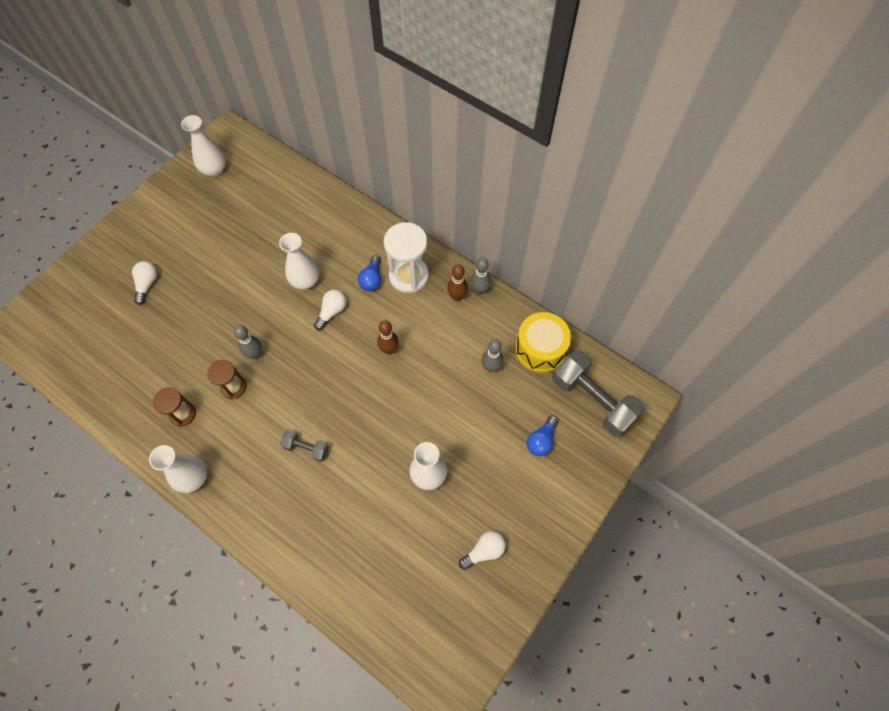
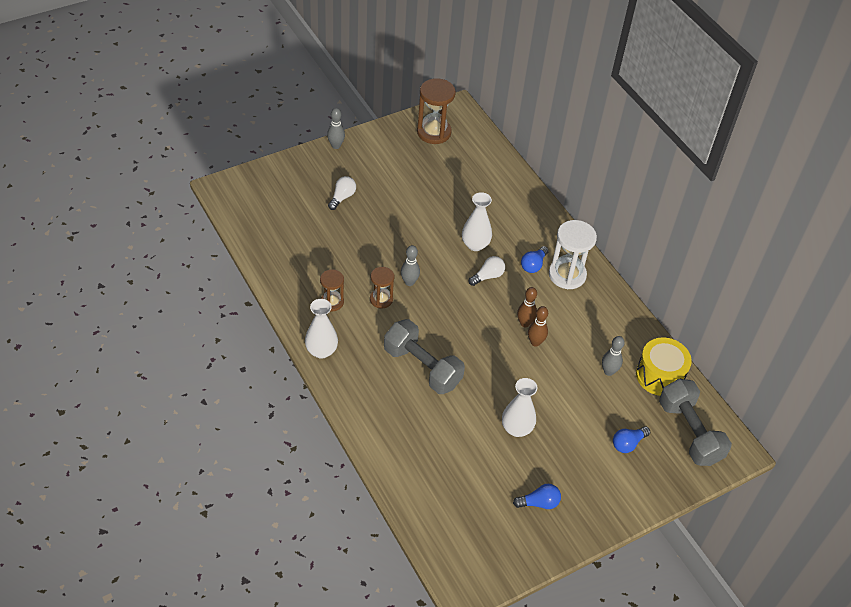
camera: 20 degrees right, 15 degrees down
(214, 170) = (434, 132): white vase -> brown hourglass
(306, 448) = (422, 367): grey dumbbell -> grey dumbbell, size x2.04
(457, 296) = (603, 306): brown bowling pin -> brown bowling pin (535, 342)
(479, 290) = (626, 309): grey bowling pin -> grey bowling pin (336, 146)
(484, 551) = (539, 503): white light bulb -> blue light bulb

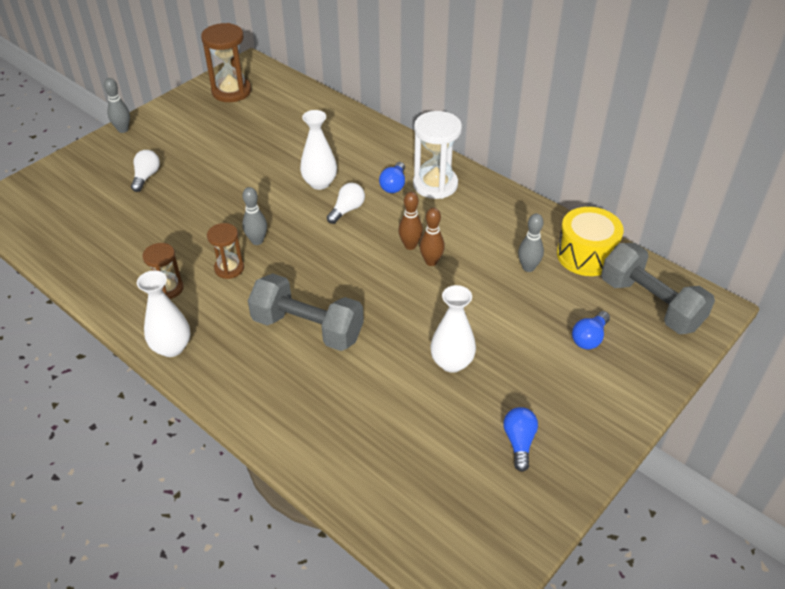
camera: 15 degrees left, 5 degrees down
(539, 503) = (519, 442): blue light bulb -> blue light bulb turned 60 degrees counterclockwise

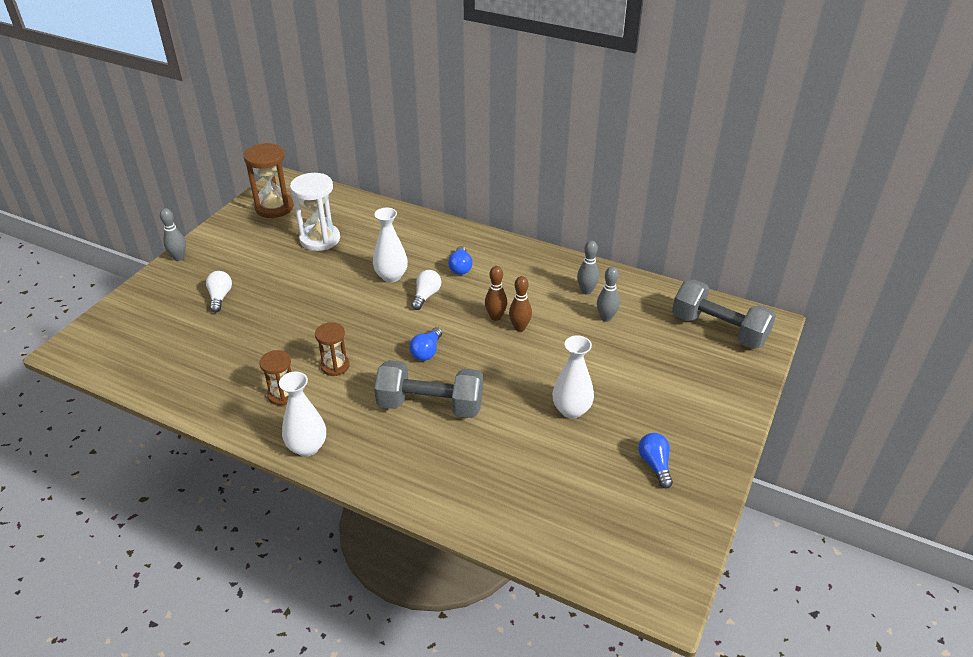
camera: 15 degrees left, 5 degrees down
(257, 241) = (352, 337): grey bowling pin -> grey bowling pin (586, 291)
(435, 185) = (497, 261): white hourglass -> white hourglass (320, 239)
(586, 255) = (650, 299): yellow drum -> none
(589, 338) = (680, 367): blue light bulb -> blue light bulb (427, 351)

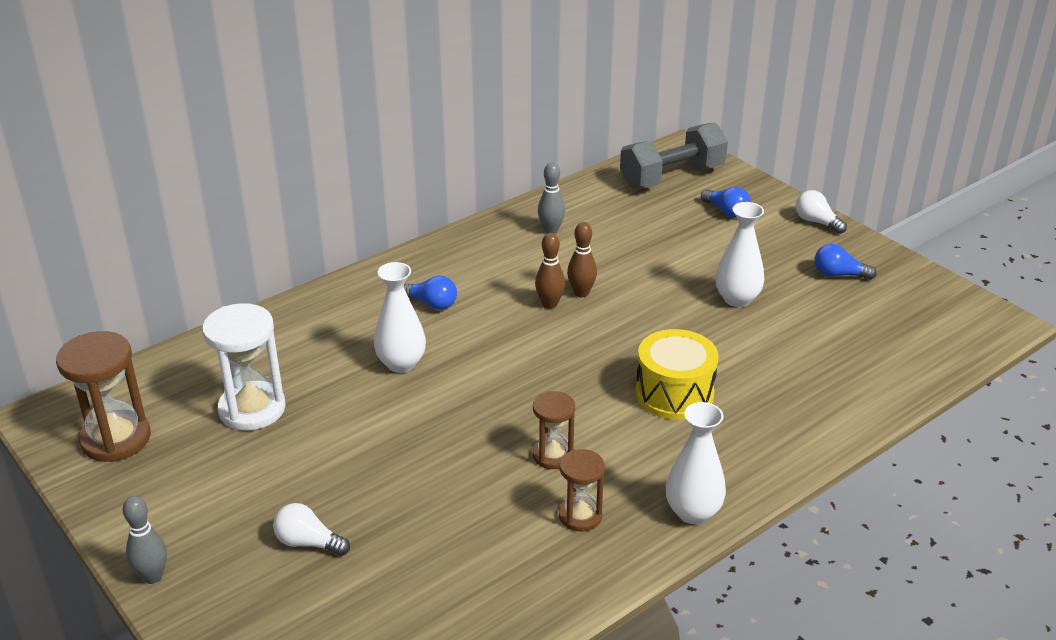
camera: 65 degrees left, 5 degrees down
(426, 296) = (467, 345): white light bulb -> white light bulb (816, 222)
(427, 351) = (576, 372): blue light bulb -> blue light bulb (726, 211)
(430, 405) = (674, 394): grey dumbbell -> yellow drum
(606, 318) = (606, 233): grey bowling pin -> none

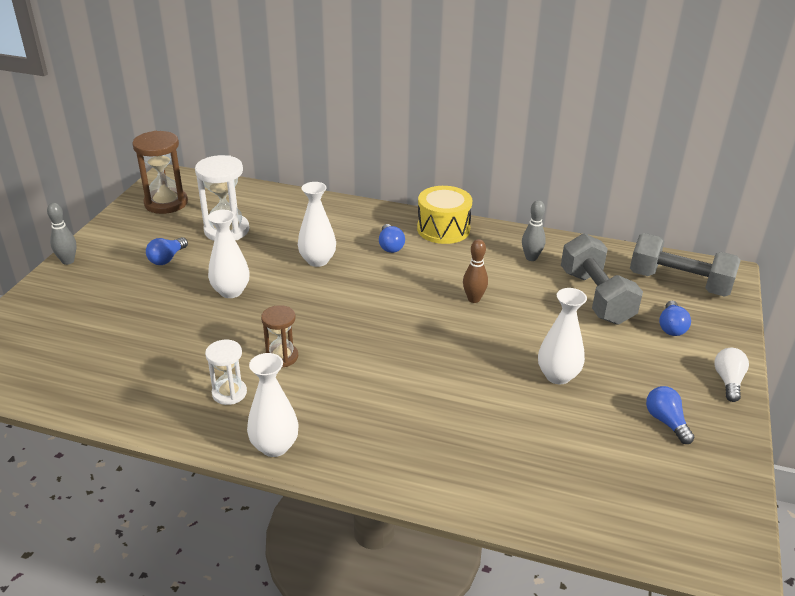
camera: 55 degrees right, 0 degrees up
(257, 480) = (167, 259): none -> blue light bulb
(308, 543) = (127, 298): white light bulb -> none
(390, 450) = (231, 291): none -> white vase
(549, 304) = (444, 291): brown bowling pin -> none
(580, 516) = (229, 393): brown hourglass -> white hourglass
(648, 226) = (596, 297): none -> grey dumbbell
(674, 394) = (402, 387): yellow drum -> yellow drum (443, 229)

